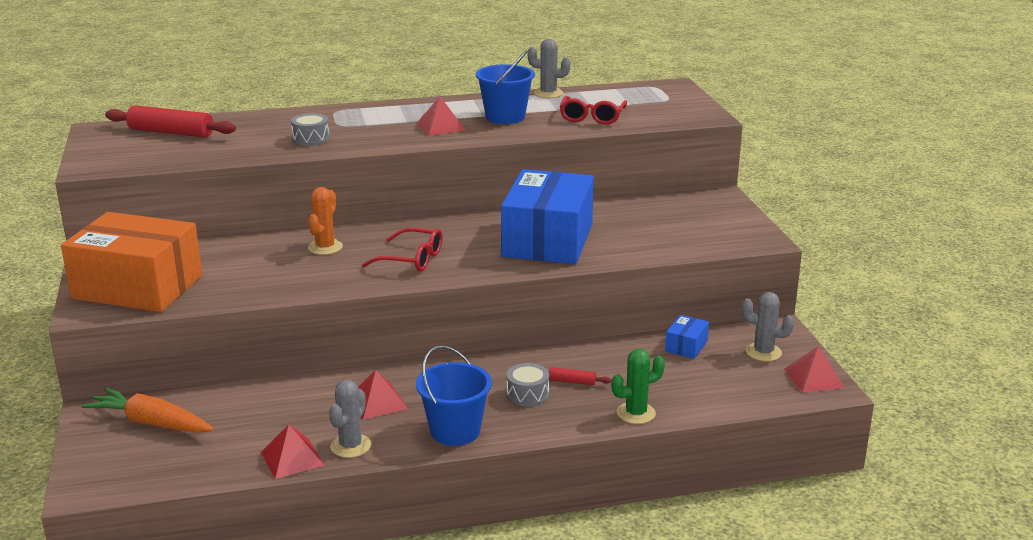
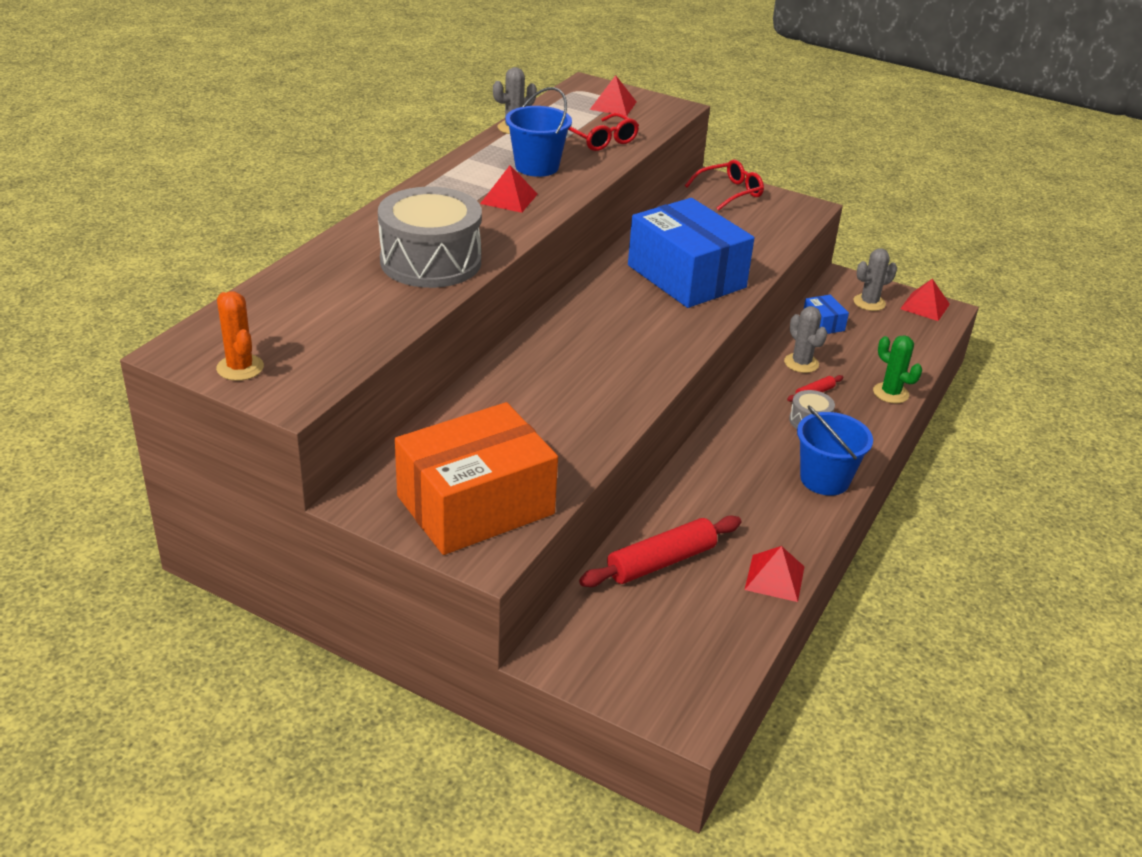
camera: 50 degrees left, 10 degrees up
(151, 423) = (618, 630): orange carrot -> none
(171, 132) = (273, 317): red rolling pin -> red rolling pin (661, 562)
(311, 139) = (431, 261): grey drum -> grey drum, size x2.25
(325, 247) = (543, 372): orange cactus -> orange cactus (240, 368)
(350, 446) = (789, 539): grey cactus -> grey cactus (801, 363)
(378, 402) = (735, 492): red pyramid -> red pyramid (613, 105)
(412, 259) = (632, 346): red glasses -> red glasses (730, 192)
(636, 413) = (890, 393): green cactus -> green cactus turned 60 degrees counterclockwise

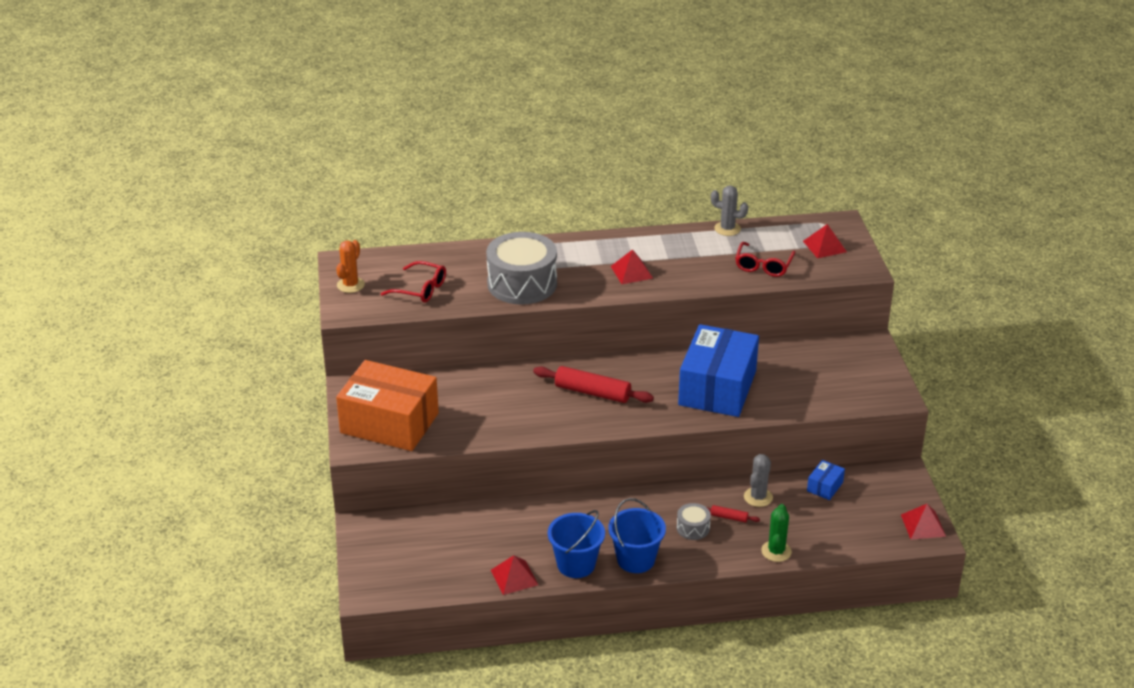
camera: 55 degrees right, 0 degrees up
(537, 167) = (687, 261): blue bucket -> blue bucket (576, 564)
(661, 562) = (478, 528): red rolling pin -> red rolling pin (592, 392)
(730, 192) = (864, 356): red glasses -> red glasses (420, 289)
(869, 302) = (887, 496): grey cactus -> none

